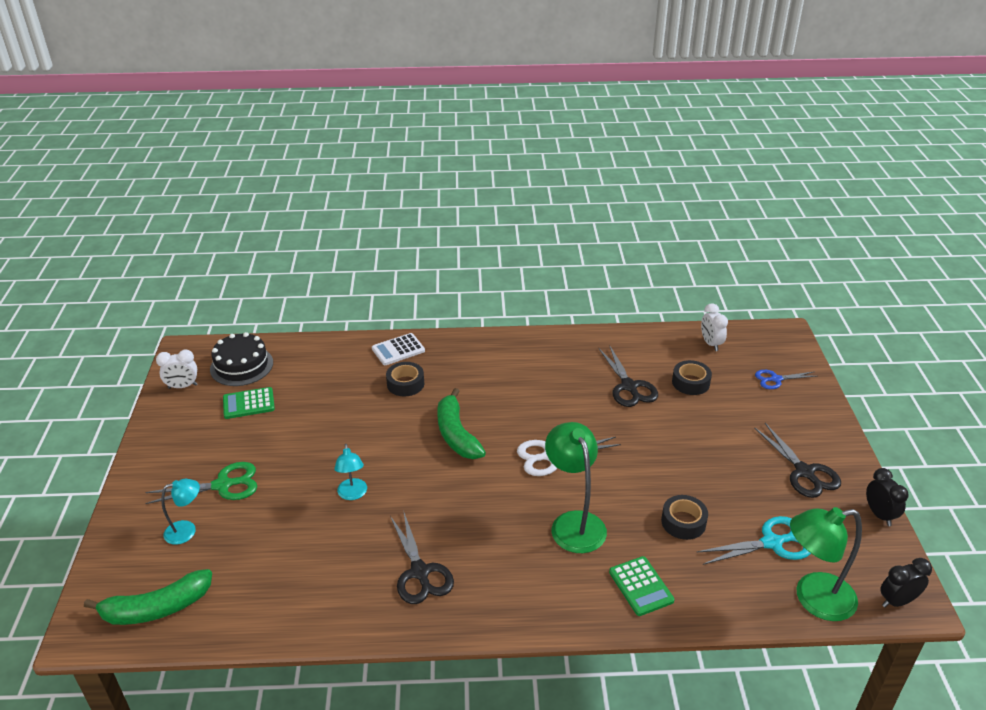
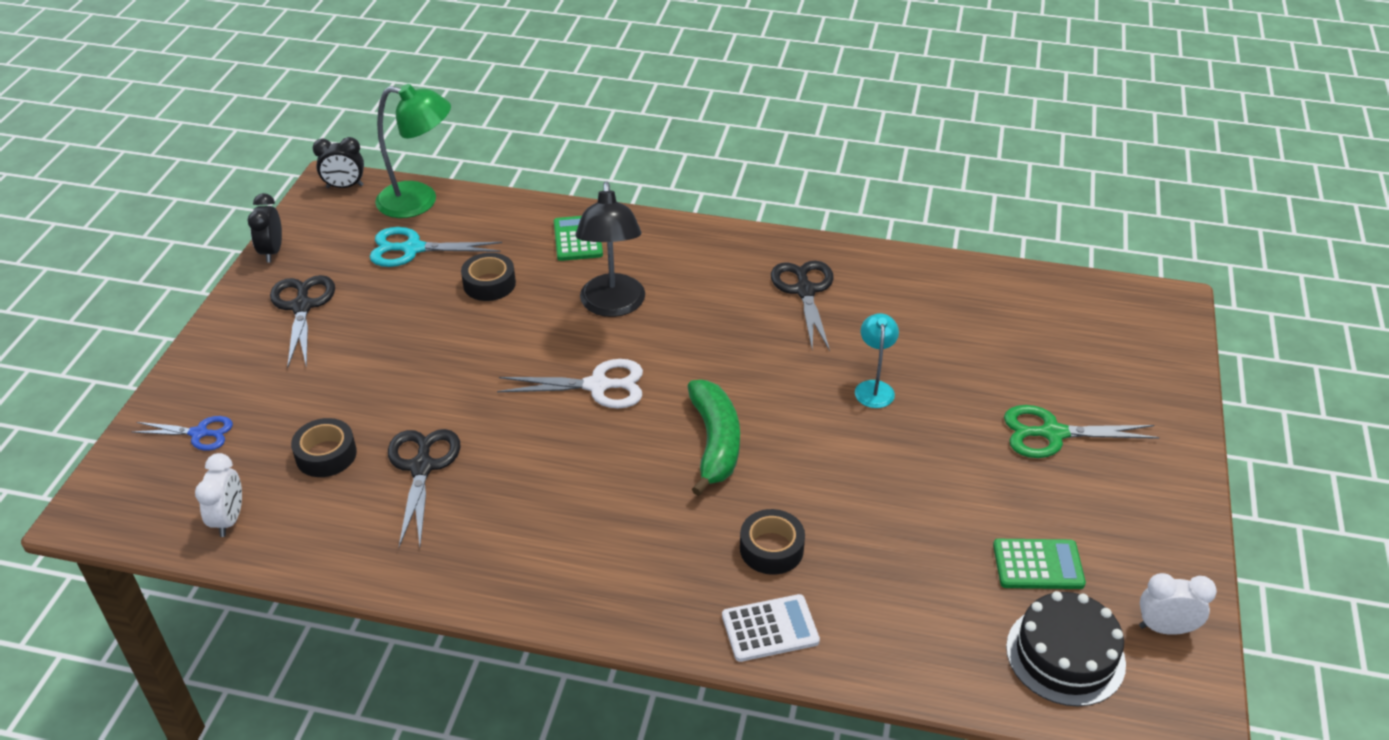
camera: 165 degrees left, 5 degrees up
(157, 608) = (1097, 310): green banana -> none
(187, 530) = (1086, 384): turquoise lamp -> none
(574, 523) = (612, 306): green lamp -> black lamp

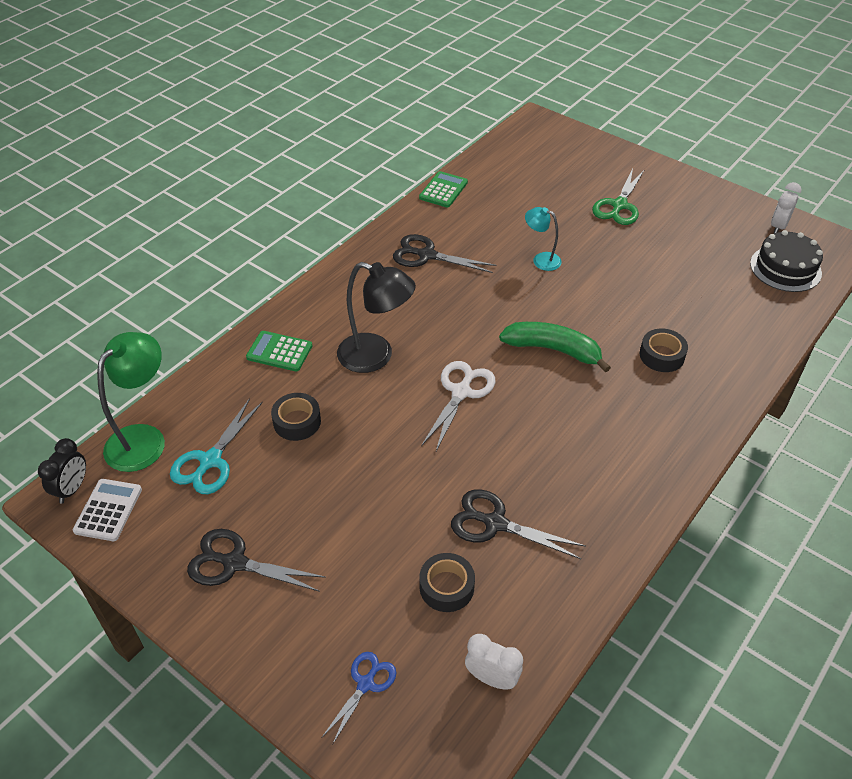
camera: 65 degrees left, 5 degrees up
(272, 251) = (130, 570): black clock -> none
(770, 629) = (728, 379): white calculator -> white calculator (108, 510)
(1038, 565) = (718, 252): green calculator -> green calculator (443, 190)

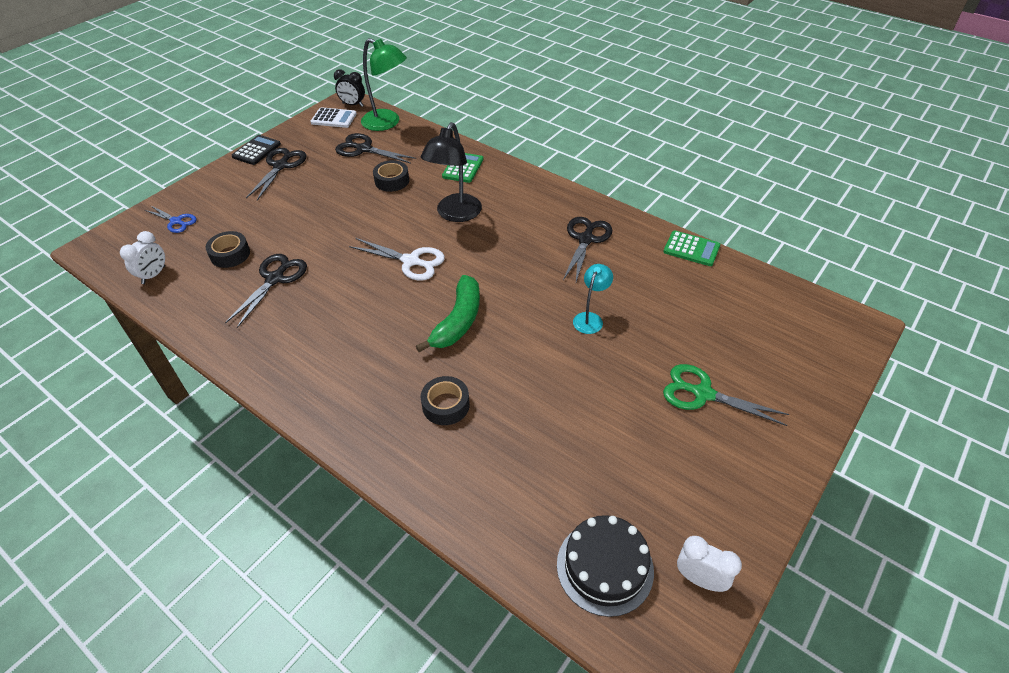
camera: 90 degrees right, 0 degrees up
(180, 608) = (256, 150): none -> black calculator
(210, 461) = (364, 149): turquoise scissors -> black scissors

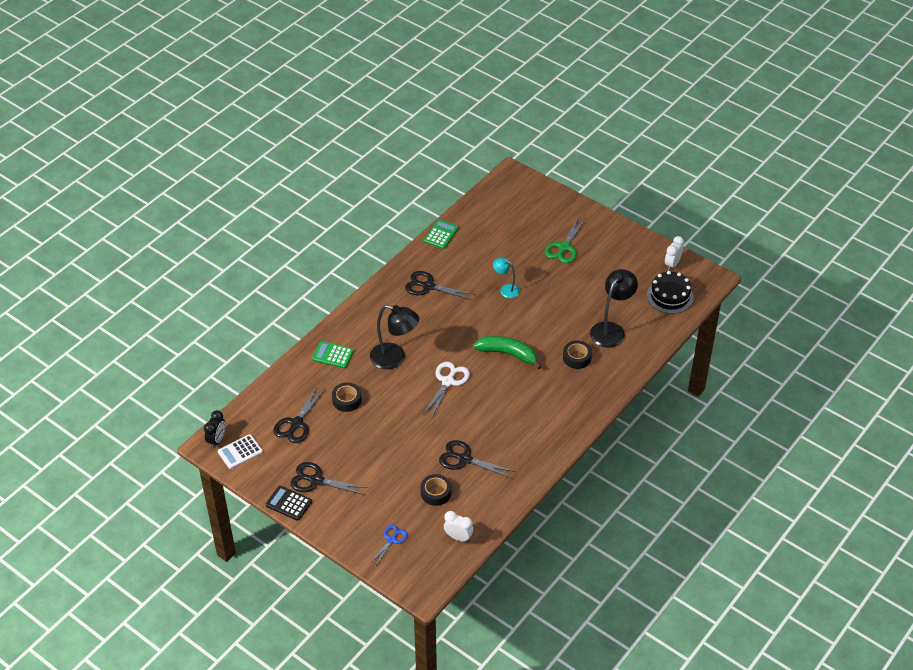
camera: 90 degrees left, 0 degrees up
(334, 118) = (240, 452): white calculator -> white calculator turned 135 degrees counterclockwise
(387, 123) = (254, 410): green lamp -> none
(509, 458) = (611, 330): none -> black lamp

